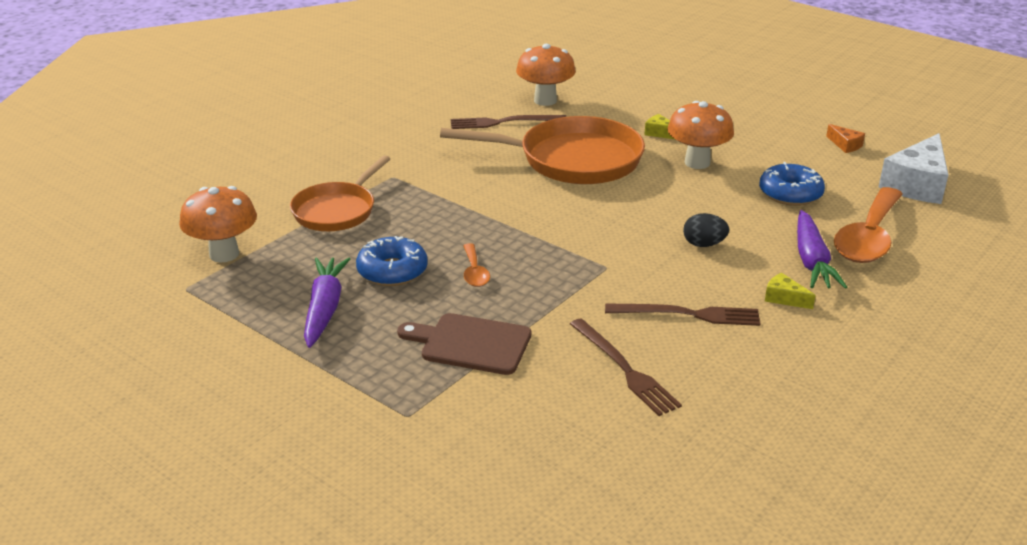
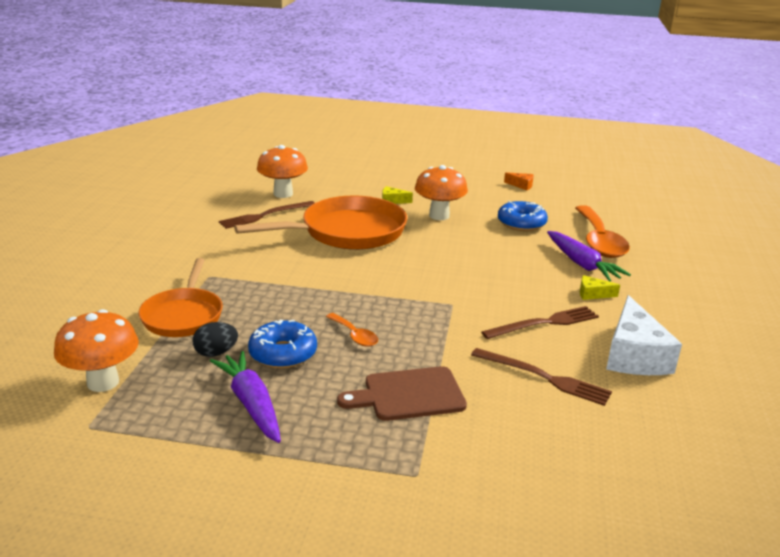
camera: 30 degrees left, 5 degrees down
(703, 244) = (502, 270): black egg -> black egg (216, 353)
(916, 184) = (589, 201): white cheese -> white cheese (634, 355)

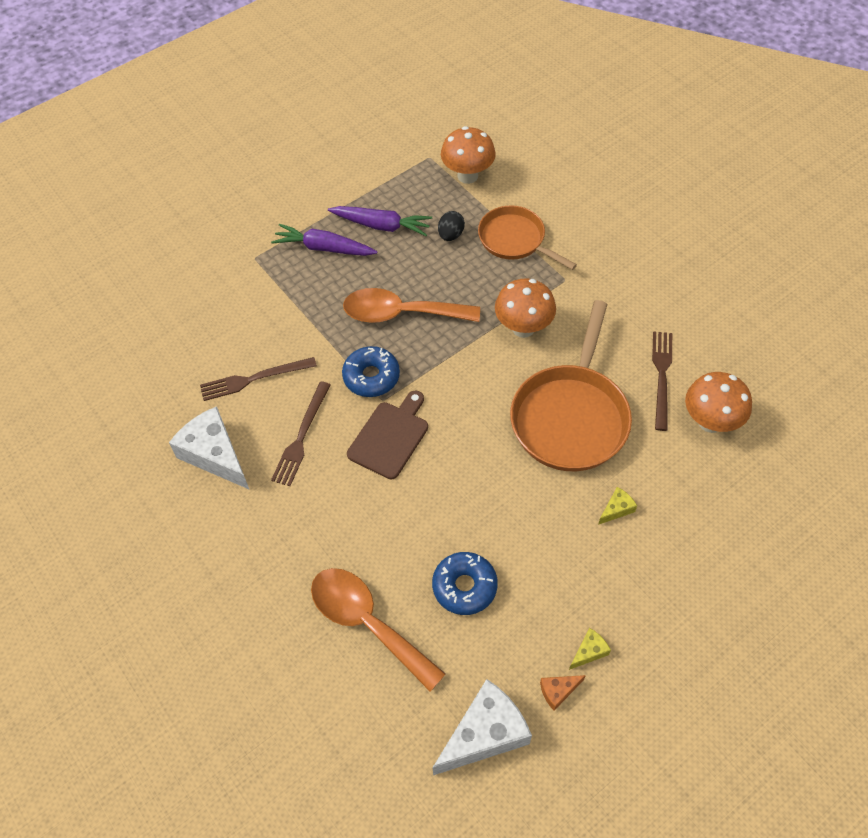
camera: 135 degrees right, 30 degrees up
(283, 353) = (417, 265): blue donut -> blue donut (371, 377)
(354, 335) = (401, 313): orange spoon -> orange spoon, size x2.12
(409, 395) = (314, 298): brown cutting board -> brown cutting board (390, 437)
(439, 216) = (545, 523): orange mushroom -> orange mushroom (523, 328)
(576, 194) = (485, 734): none -> white cheese
(582, 264) = (346, 556): purple carrot -> purple carrot (324, 248)
(593, 294) = (299, 512): yellow cheese -> yellow cheese (589, 651)

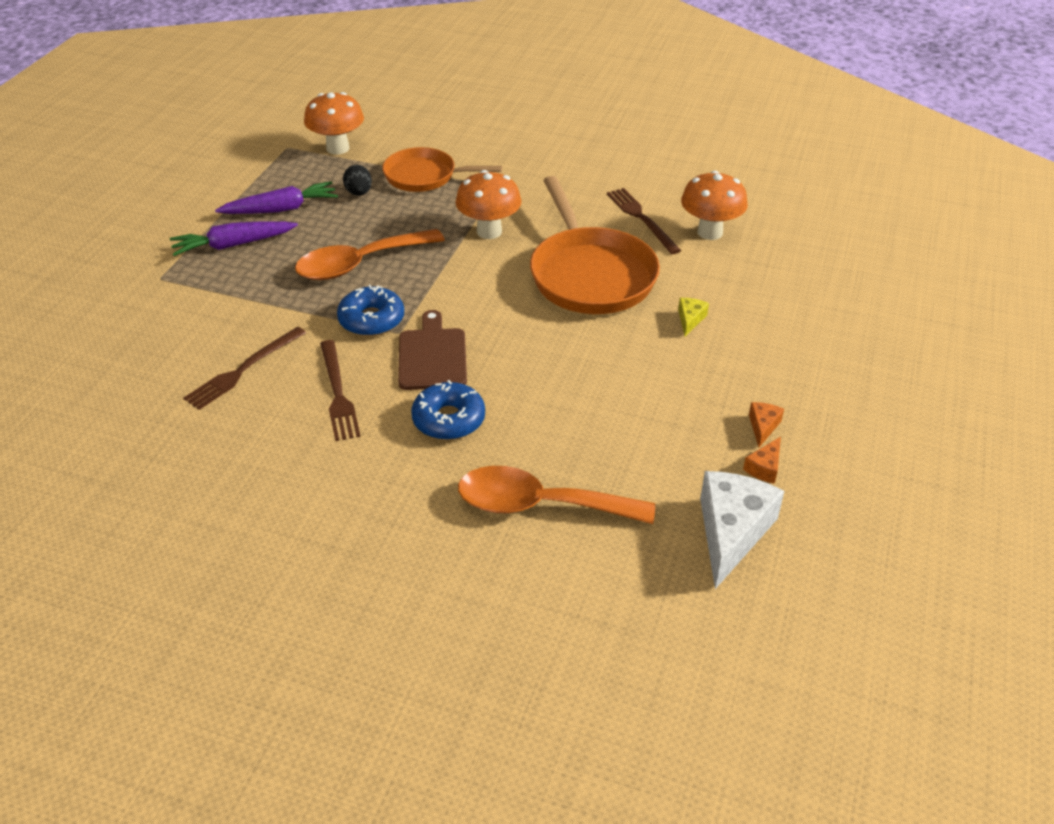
camera: 35 degrees left, 15 degrees down
(215, 454) = (251, 447): white cheese -> none
(464, 587) = (609, 433): blue donut -> blue donut (449, 419)
(589, 651) = (763, 427): yellow cheese -> orange cheese

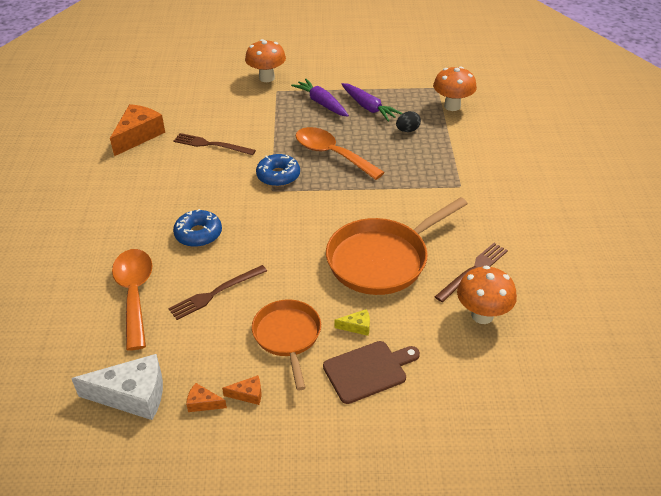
camera: 70 degrees right, 0 degrees up
(145, 448) = (138, 135): none -> orange cheese
(338, 393) = (205, 184): brown fork -> brown fork (216, 293)
(425, 176) = (448, 151): orange pan -> orange pan (288, 337)
(432, 356) = (255, 210): brown cutting board -> brown cutting board (368, 370)
(489, 231) = (402, 197): orange mushroom -> orange mushroom (267, 78)

